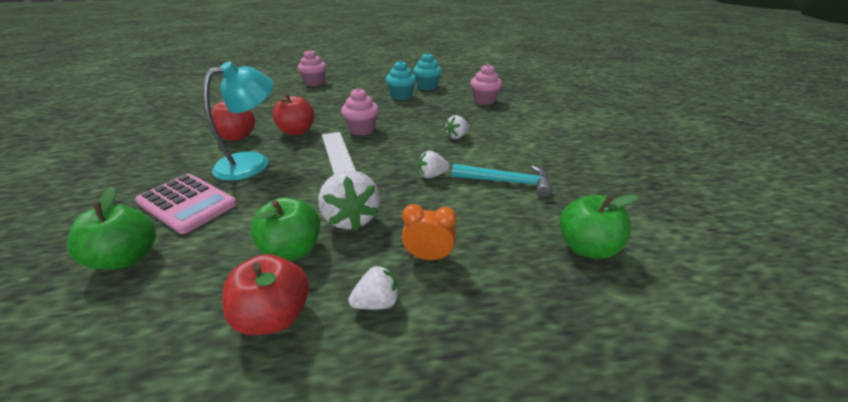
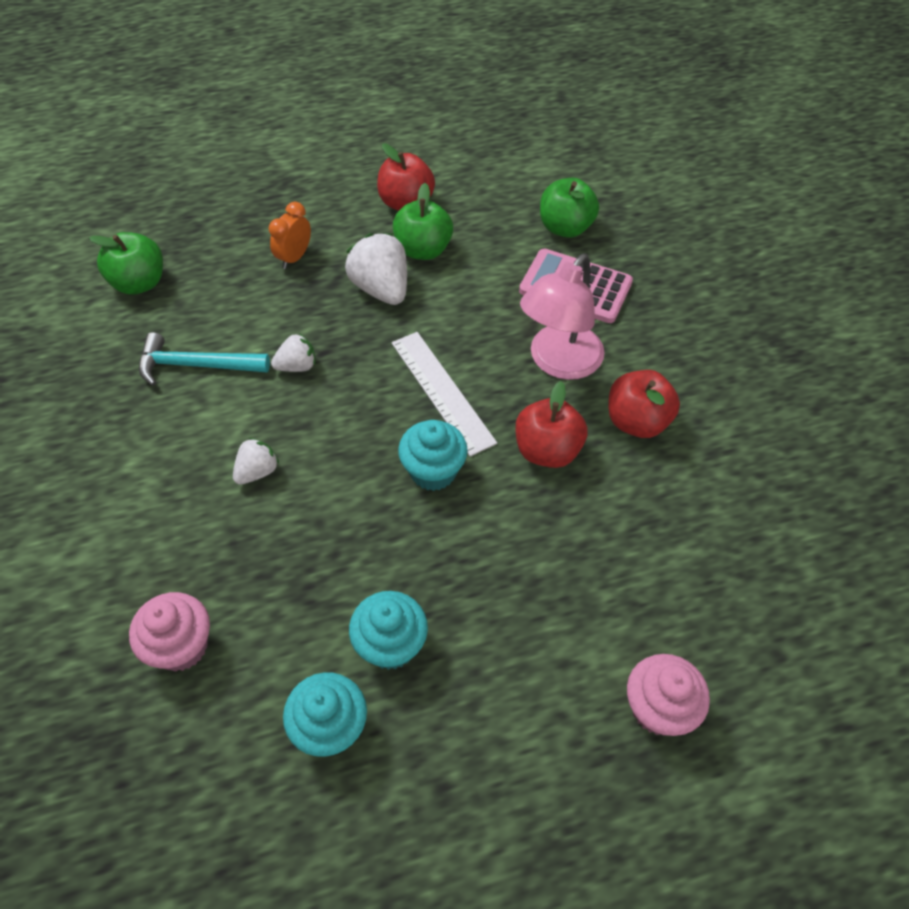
camera: 170 degrees right, 20 degrees up
(253, 162) = (558, 362): turquoise lamp -> pink lamp
(362, 130) = (433, 471): pink cupcake -> turquoise cupcake
(377, 302) = (332, 219): white strawberry -> none
(428, 256) = (294, 258): orange clock -> orange clock turned 120 degrees clockwise

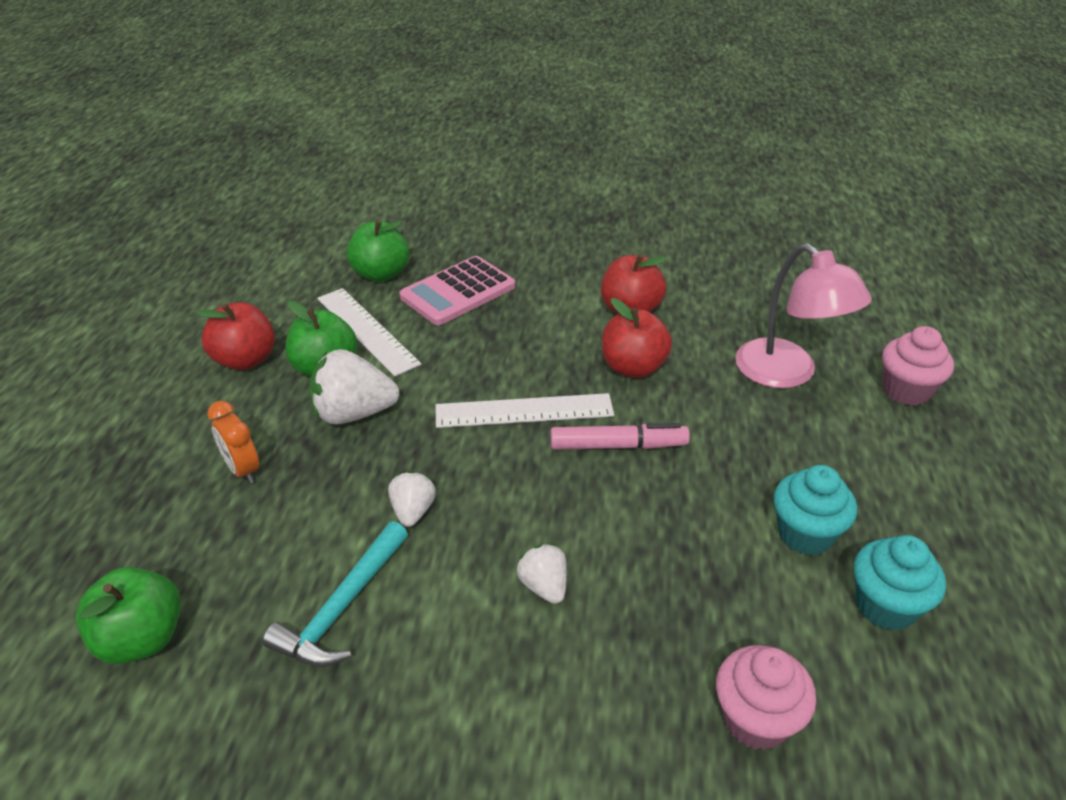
camera: 65 degrees left, 15 degrees down
(433, 471) = (618, 446): turquoise cupcake -> pink marker
(483, 253) = (367, 330): none -> white ruler
(558, 362) = (538, 329): pink lamp -> pink lamp (787, 373)

